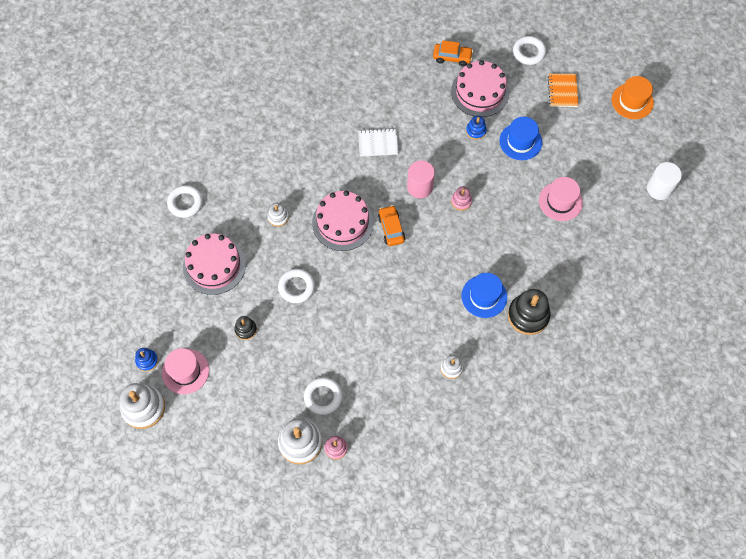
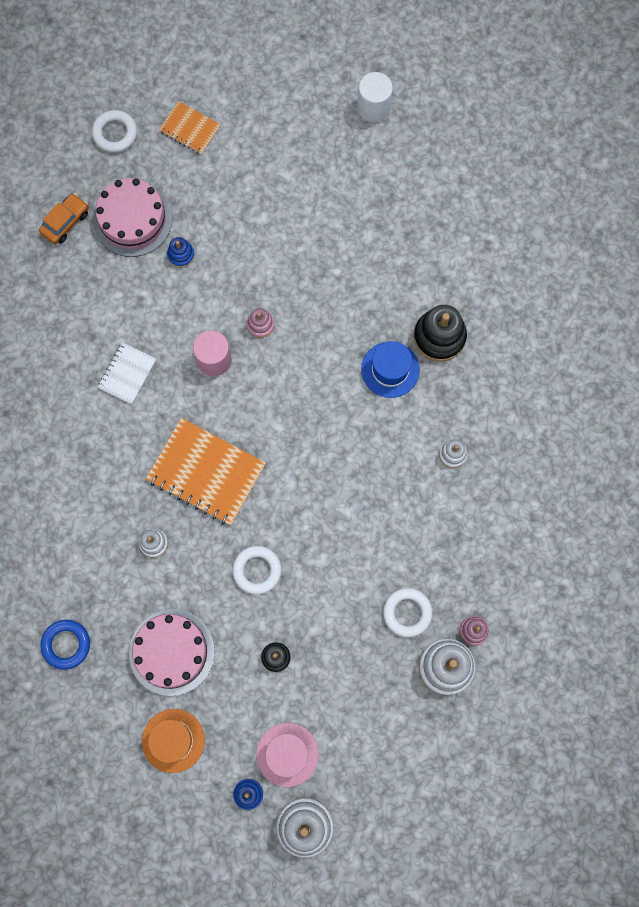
camera: 60 degrees left, 10 degrees up
(185, 203) = (66, 644): white ring -> blue ring
(343, 222) = (206, 472): pink cake -> orange notebook
(391, 229) = (247, 422): orange car -> none
(520, 141) = (225, 215): blue hat -> none
(560, 201) = (326, 219): pink hat -> none
(632, 101) = (250, 64): orange hat -> orange hat (173, 740)

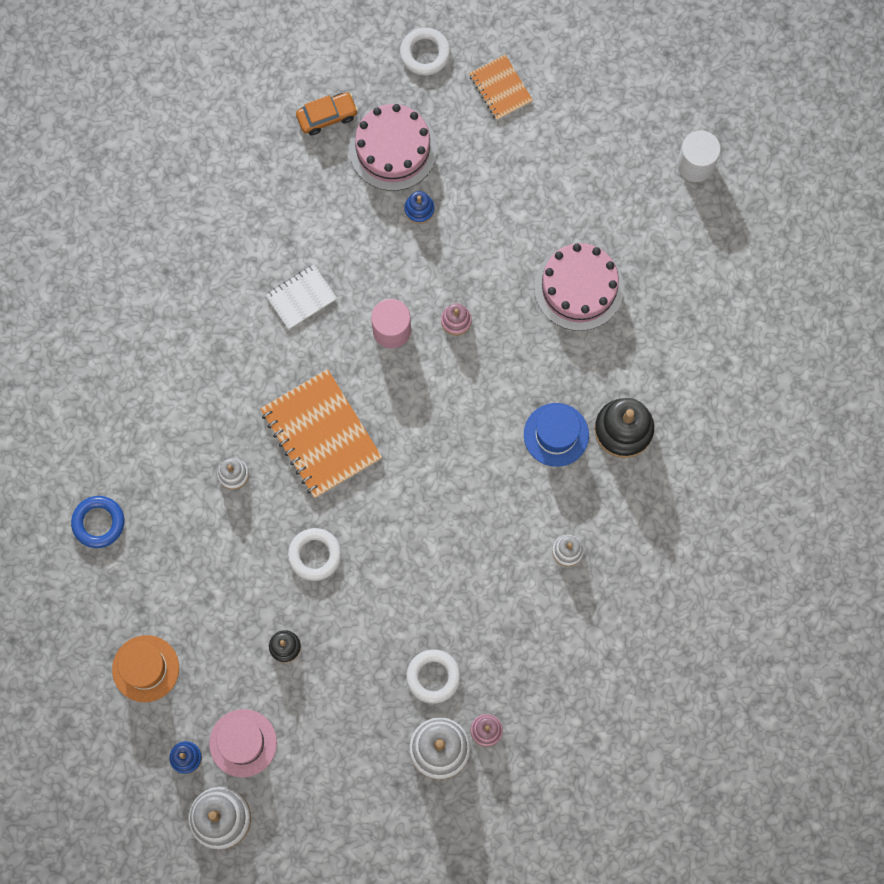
camera: 30 degrees right, 0 degrees up
(171, 652) = (191, 586): pink cake -> pink cake (579, 287)

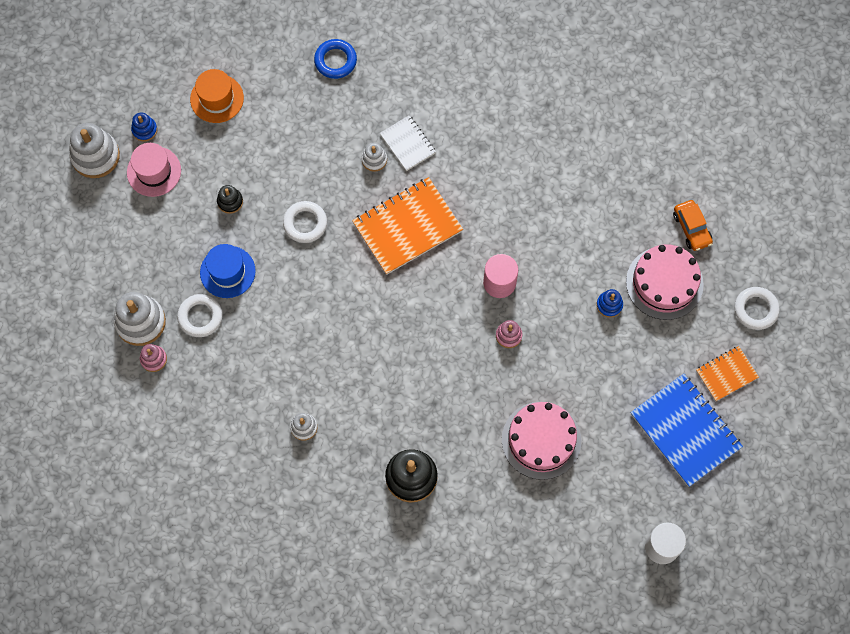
camera: 90 degrees right, 5 degrees down
(301, 298) = (527, 210): white notebook -> white notebook (407, 144)
(556, 434) = (407, 419): blue hat -> blue hat (227, 272)
(566, 134) = (685, 431): none -> blue notebook

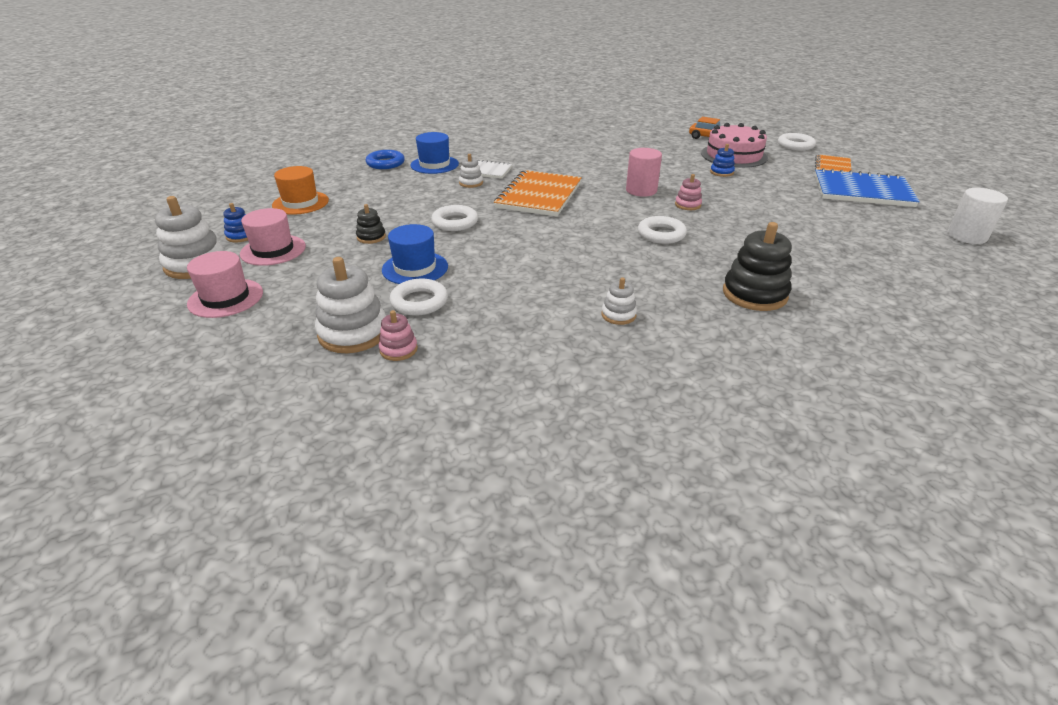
camera: 40 degrees left, 35 degrees down
(92, 220) = (225, 298): none -> pink hat
(374, 96) = (434, 165): none -> blue hat
(436, 360) = (661, 234): none -> white ring
(541, 440) = (798, 232): pink cake -> none

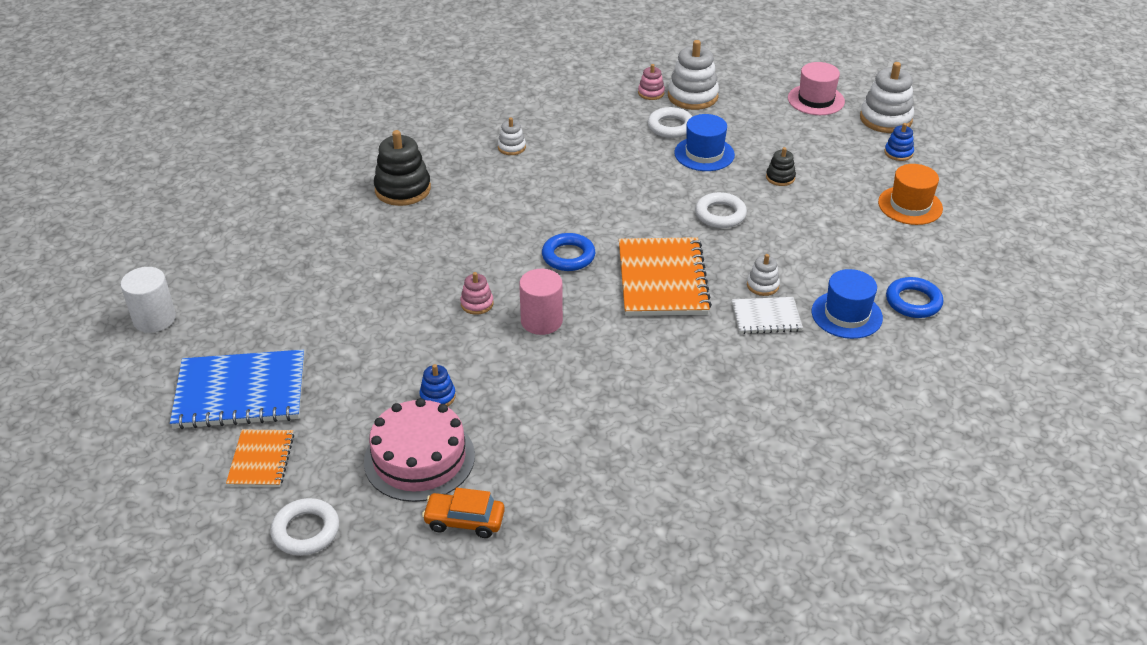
camera: 160 degrees right, 5 degrees up
(273, 250) = (846, 145): pink hat -> none
(603, 218) = (568, 256): none -> blue ring
(661, 234) = (498, 245): white ring -> none

